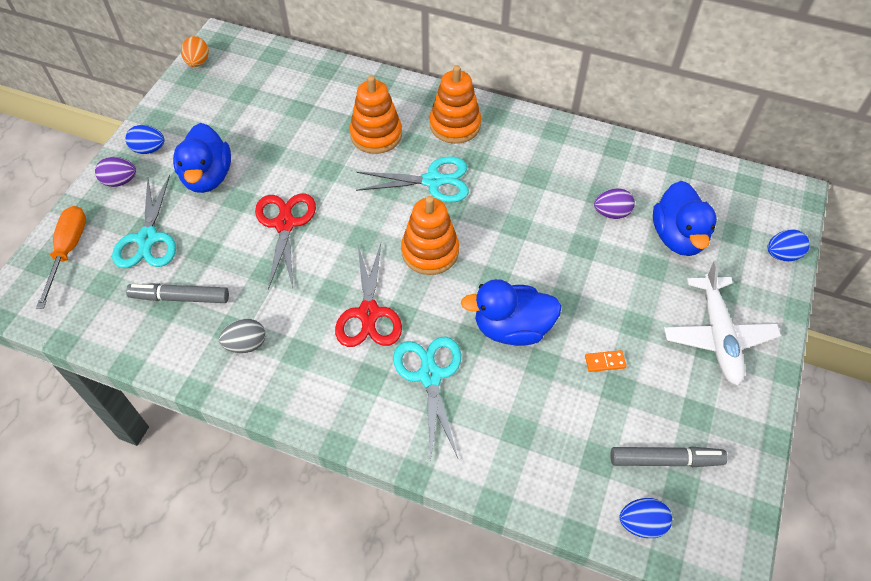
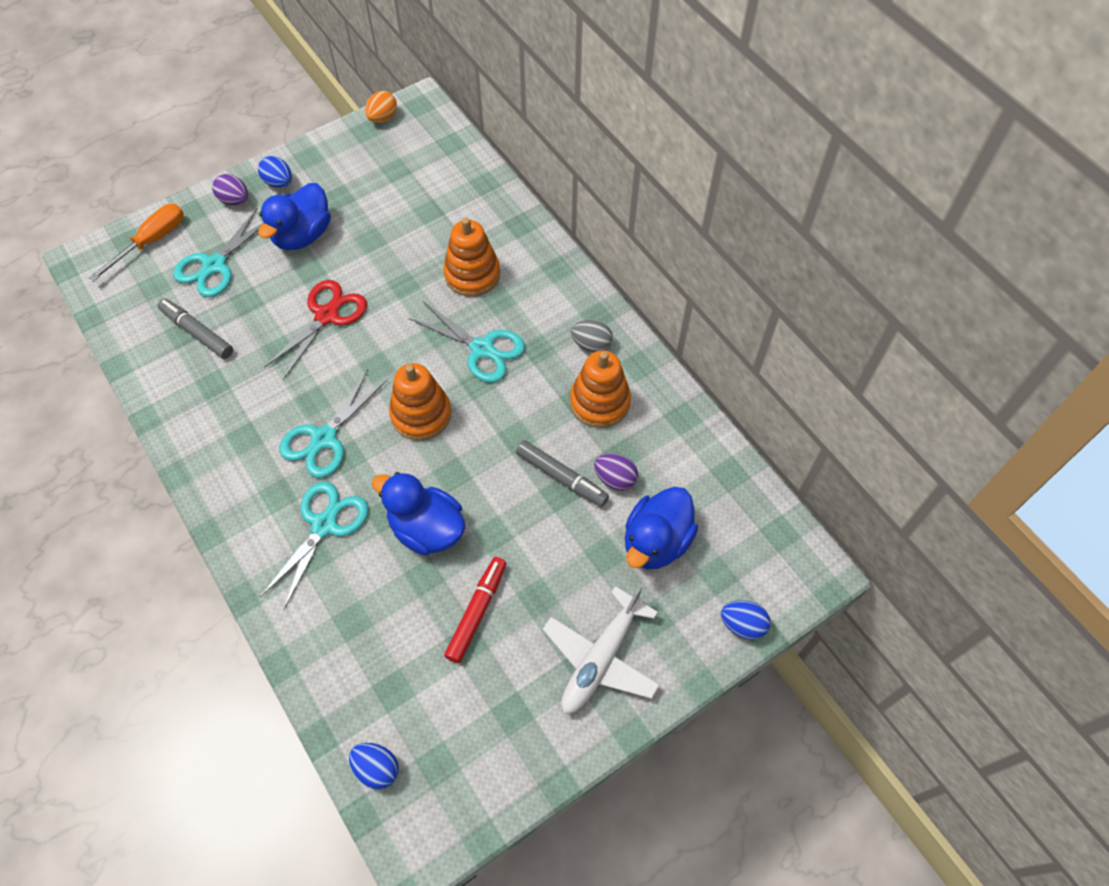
camera: 35 degrees right, 5 degrees up
(246, 344) = (212, 404): grey egg -> grey egg (591, 344)
(368, 314) = (324, 439): red scissors -> turquoise scissors
(455, 125) = (550, 305): orange stacking toy -> orange stacking toy (600, 402)
(605, 362) = (477, 612): orange domino -> red marker
(665, 460) = (446, 732): grey marker -> grey marker (561, 477)

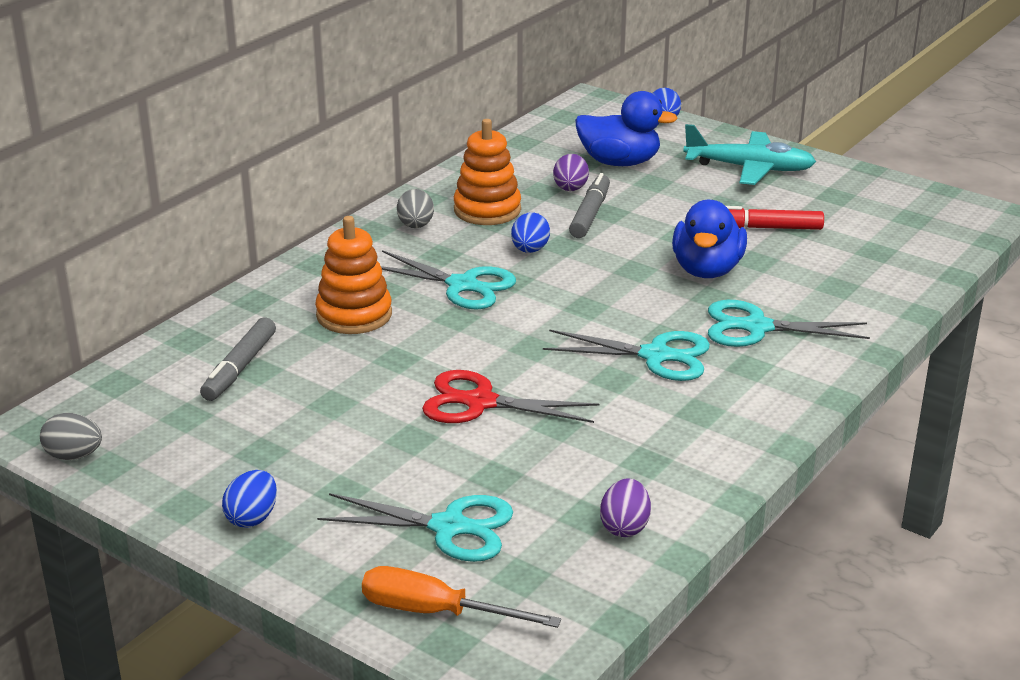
camera: 110 degrees left, 30 degrees down
(197, 332) = (575, 502): grey marker -> grey marker (239, 368)
(235, 200) = (308, 551): purple egg -> purple egg (624, 527)
(302, 235) = (350, 462): blue duck -> none
(377, 768) = (947, 243): blue egg -> blue egg (530, 250)
(382, 118) = (74, 456): orange egg -> grey egg
(421, 414) = (577, 303): orange stacking toy -> none
(482, 349) = (462, 285): turquoise scissors -> turquoise scissors turned 105 degrees clockwise
(601, 657) = (749, 168): white plane -> turquoise plane

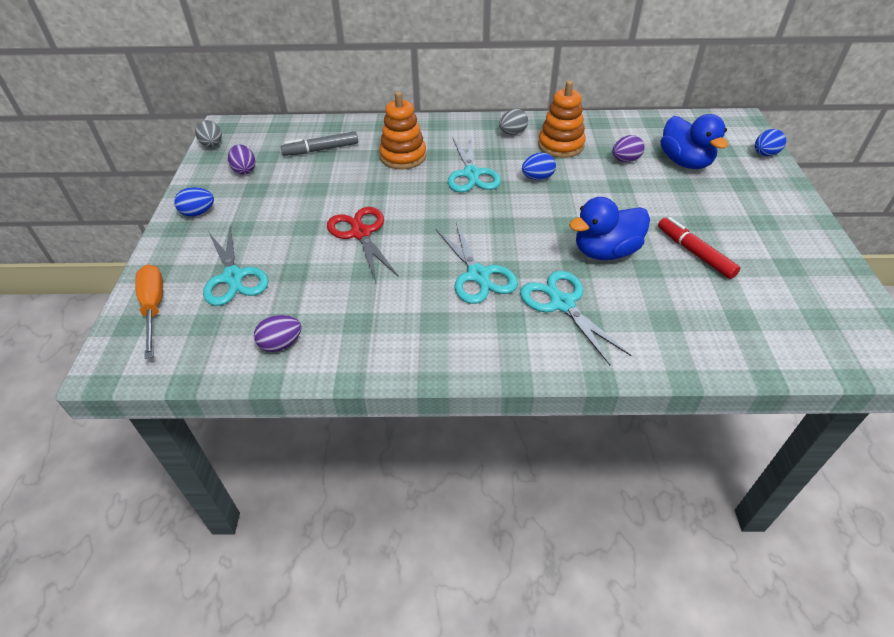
camera: 55 degrees right, 15 degrees up
(195, 446) = (244, 170): none -> purple egg
(590, 214) = (607, 179): grey marker -> none
(749, 168) = (762, 213): turquoise plane -> none

